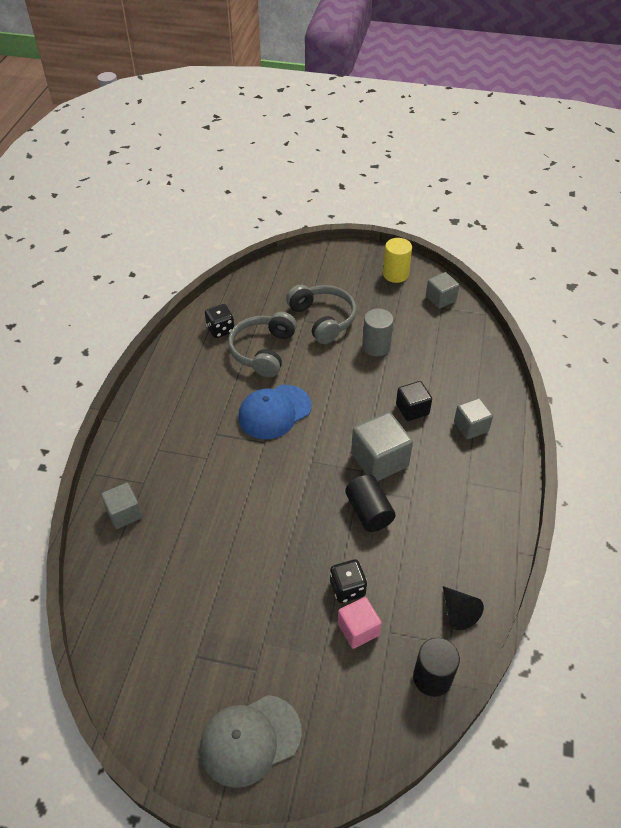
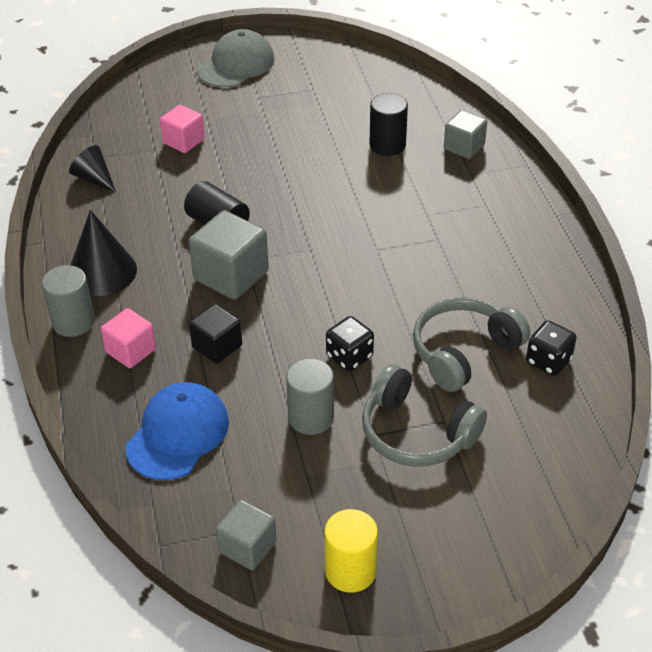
camera: 155 degrees right, 5 degrees down
(263, 351) = (464, 352): grey headphones -> grey headphones turned 120 degrees counterclockwise
(274, 412) = (389, 283): blue cap -> blue cap (178, 434)
(347, 588) = (208, 163): black dice -> black dice (349, 356)
(432, 677) = (104, 133): black cylinder -> black cylinder (387, 145)
(471, 427) = (131, 351): grey cube -> pink cube
(475, 501) = (102, 272): none -> black cone
(506, 464) = (73, 322): none -> grey cylinder

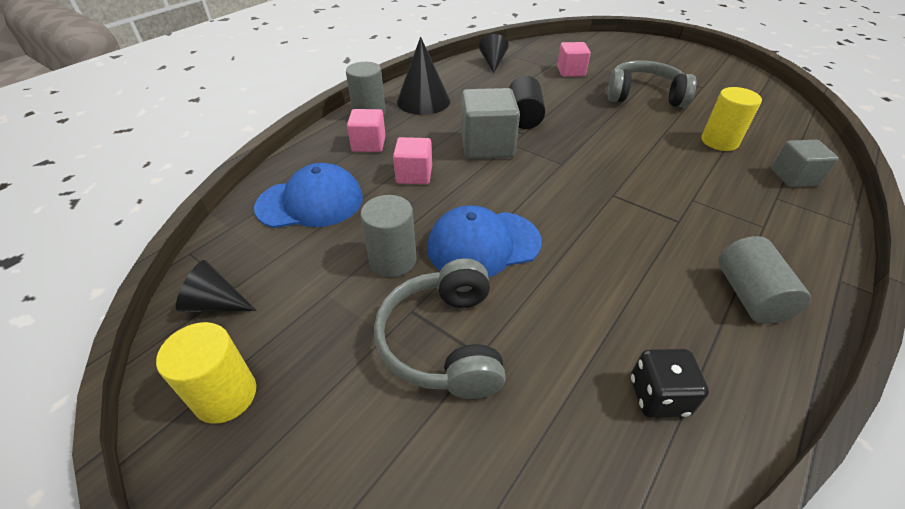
camera: 50 degrees right, 0 degrees up
(217, 346) = (414, 174): black cube -> pink cube
(236, 64) = (663, 54): grey cap -> none
(247, 547) = (215, 304): grey cube -> black cone
(349, 356) = (483, 244): black dice -> blue cap
(387, 145) = (719, 141): black cylinder -> yellow cylinder
(464, 352) = (580, 316): grey headphones -> grey headphones (644, 96)
(527, 263) = (749, 296): none -> grey cylinder

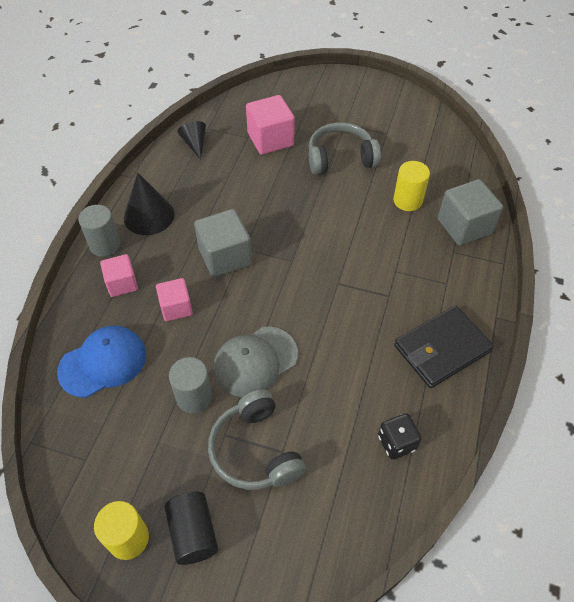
camera: 20 degrees left, 10 degrees up
(215, 304) = (79, 477): black cone -> none
(483, 244) = (255, 361): blue cap -> grey cap
(524, 117) = (245, 213): black cylinder -> black cylinder (193, 533)
(571, 71) = (270, 139): pink cube -> pink cube, size x1.60
(749, 296) = (442, 349): grey cylinder -> black wallet
(794, 177) = (464, 226): grey cube -> grey cube, size x1.60

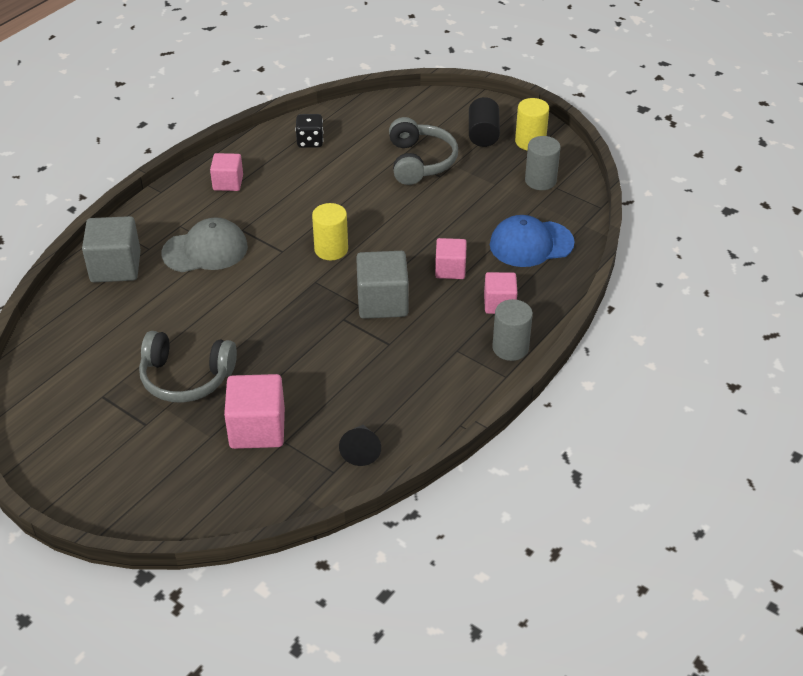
camera: 160 degrees left, 10 degrees down
(149, 215) = (451, 368): black cone -> none
(194, 397) = (456, 202): grey cylinder -> grey cylinder (540, 180)
(255, 361) = (393, 212): grey cap -> grey cap (205, 250)
(407, 201) = (150, 307): yellow cylinder -> yellow cylinder (331, 249)
(442, 349) = (228, 183): black wallet -> pink cube

